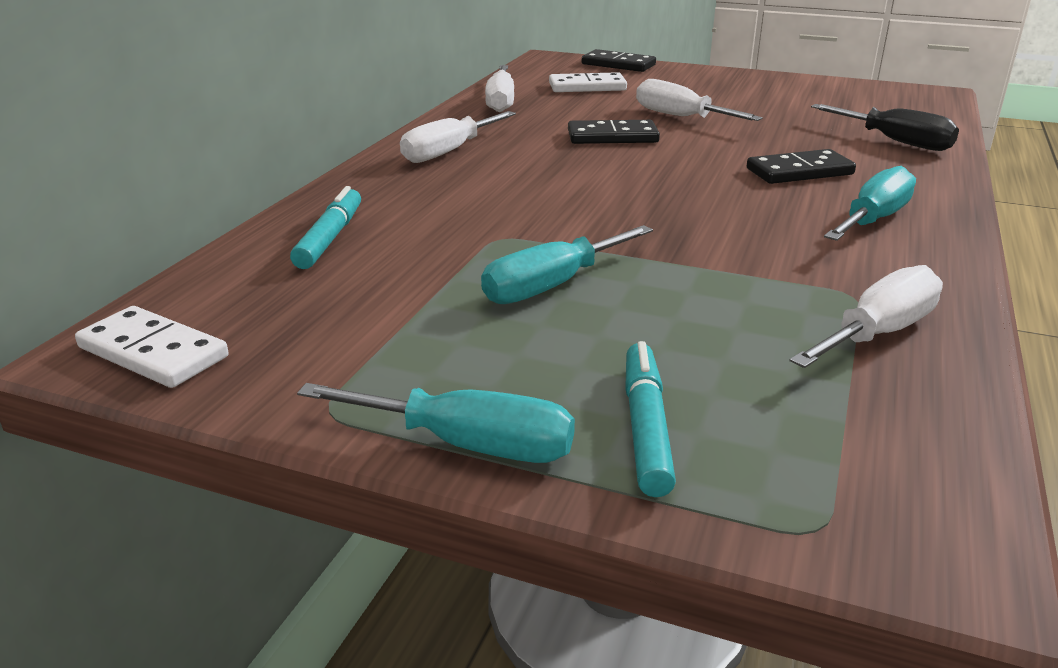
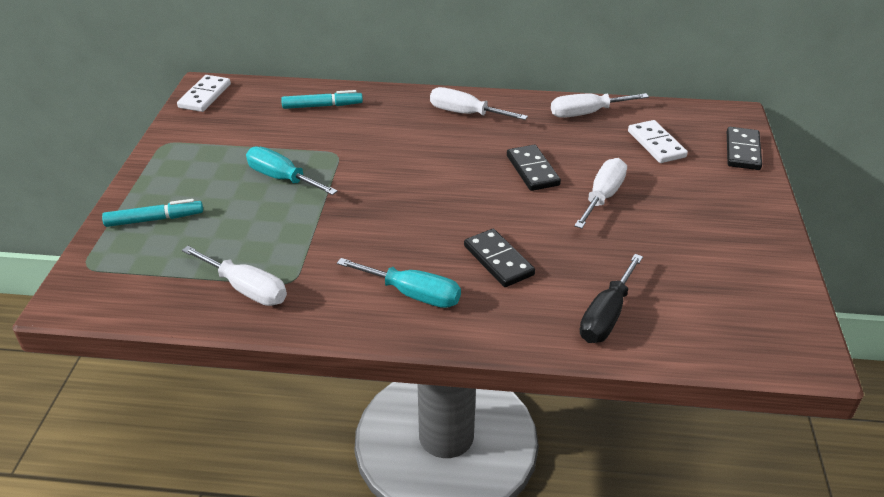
camera: 75 degrees right, 10 degrees up
(468, 445) = (142, 178): turquoise screwdriver -> none

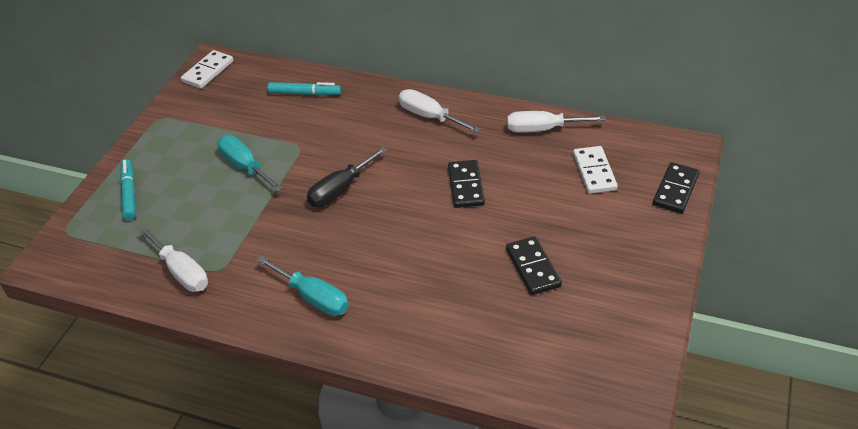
camera: 15 degrees right, 5 degrees up
(154, 219) = (129, 194): turquoise marker -> turquoise marker turned 105 degrees counterclockwise
(498, 260) = (398, 275): black domino -> black domino (533, 267)
(602, 197) = (518, 222): white screwdriver -> none
(606, 316) = (469, 344): black screwdriver -> black screwdriver (340, 189)

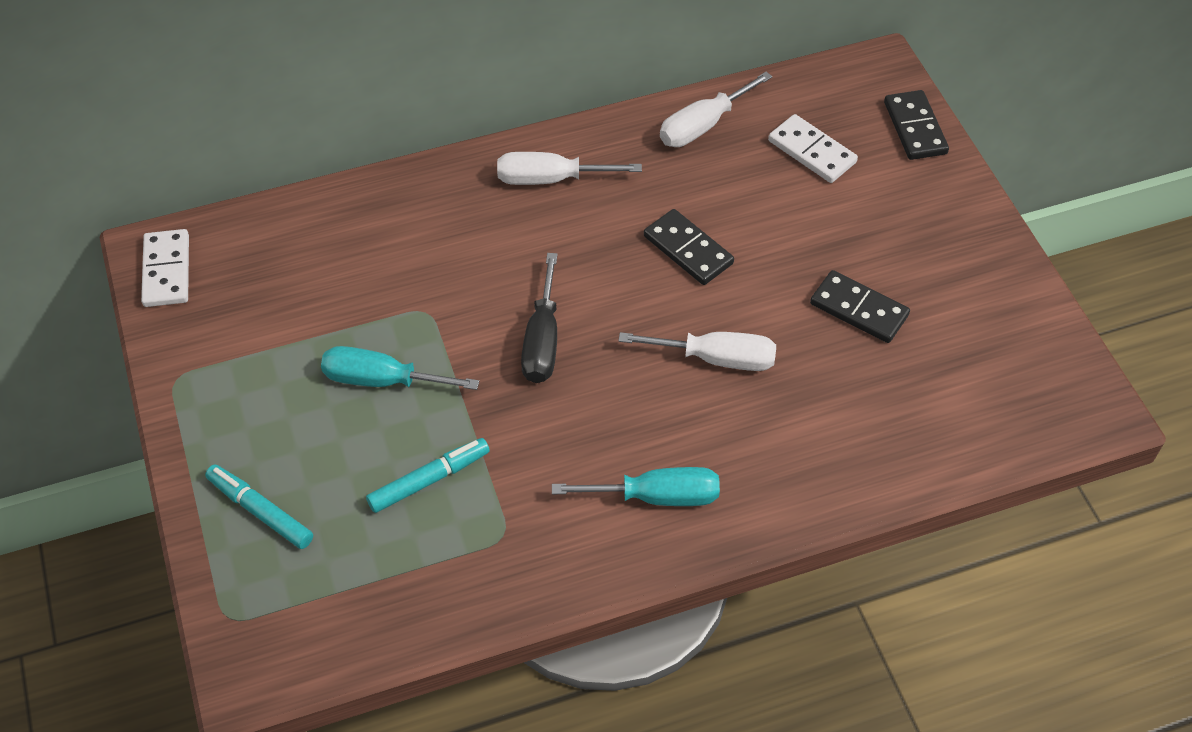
camera: 40 degrees left, 10 degrees up
(181, 272) = (457, 569): white screwdriver -> white screwdriver (716, 358)
(304, 93) = (349, 232): turquoise marker -> turquoise marker (428, 480)

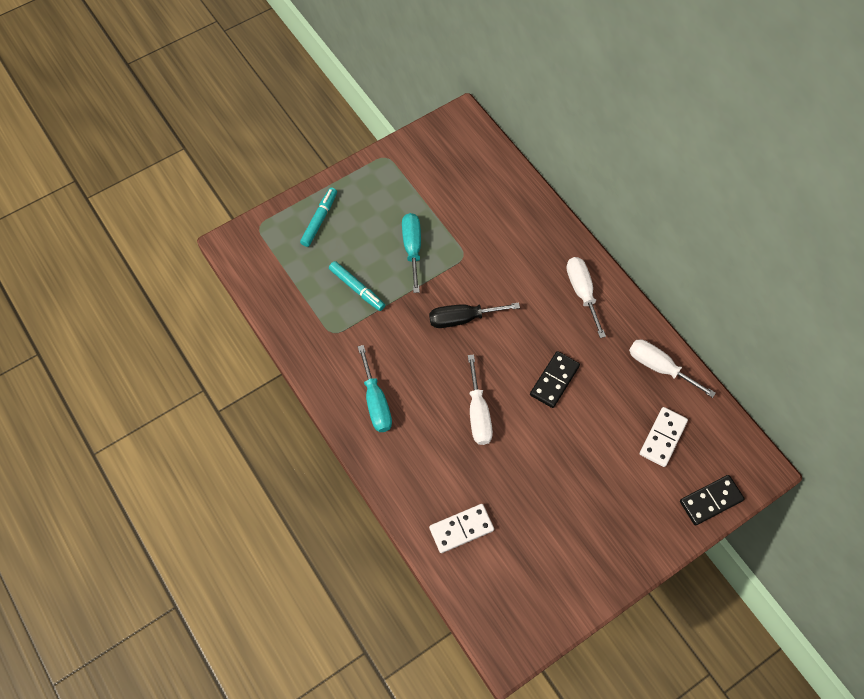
camera: 75 degrees right, 10 degrees up
(167, 271) = (451, 129): white domino -> white domino (461, 529)
(859, 309) = (541, 489): black domino -> none

